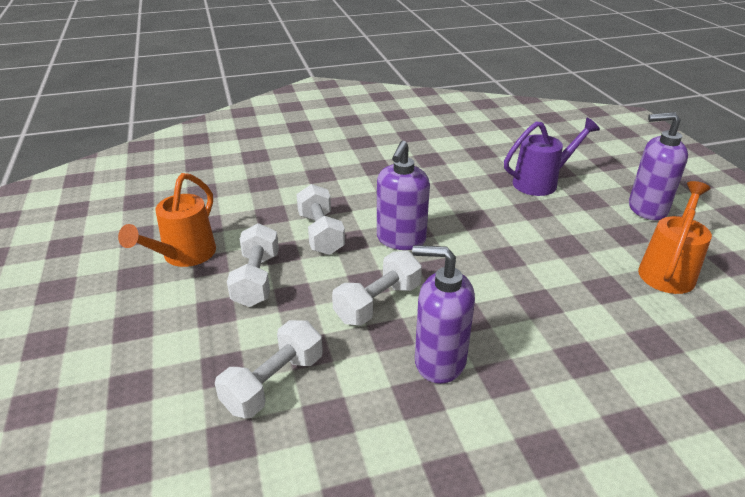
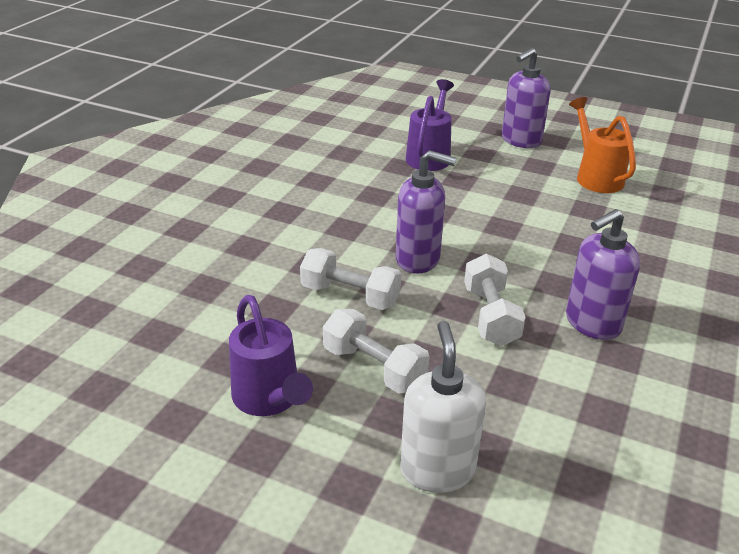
camera: 50 degrees left, 0 degrees up
(179, 356) = (437, 469): none -> white soap dispenser
(184, 256) = (269, 399): orange watering can -> purple watering can
(274, 383) = (535, 424): white dumbbell -> none
(401, 240) = (418, 259): purple soap dispenser -> purple soap dispenser turned 45 degrees counterclockwise

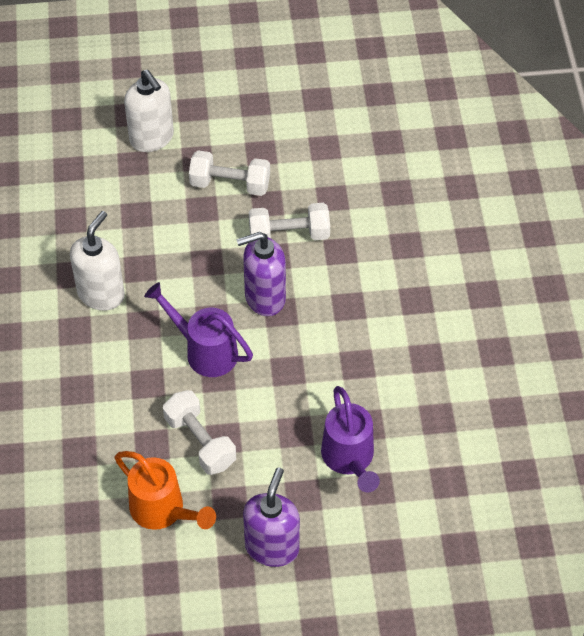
camera: 150 degrees right, 20 degrees up
(269, 399) = (276, 134): purple watering can -> purple watering can (205, 351)
(490, 316) = (177, 265): white dumbbell -> white dumbbell (200, 441)
(592, 323) = (101, 294): purple soap dispenser -> white soap dispenser

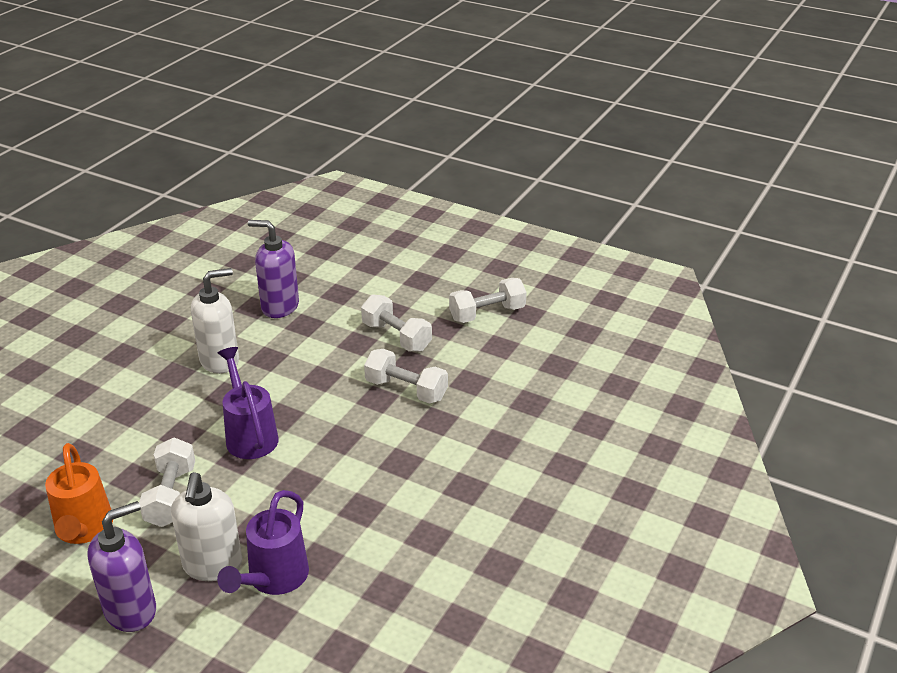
camera: 35 degrees right, 20 degrees down
(152, 138) = (370, 285): white soap dispenser -> white soap dispenser (212, 565)
(264, 297) = (338, 422): purple soap dispenser -> purple soap dispenser (279, 307)
(284, 117) = (487, 314): none -> white dumbbell

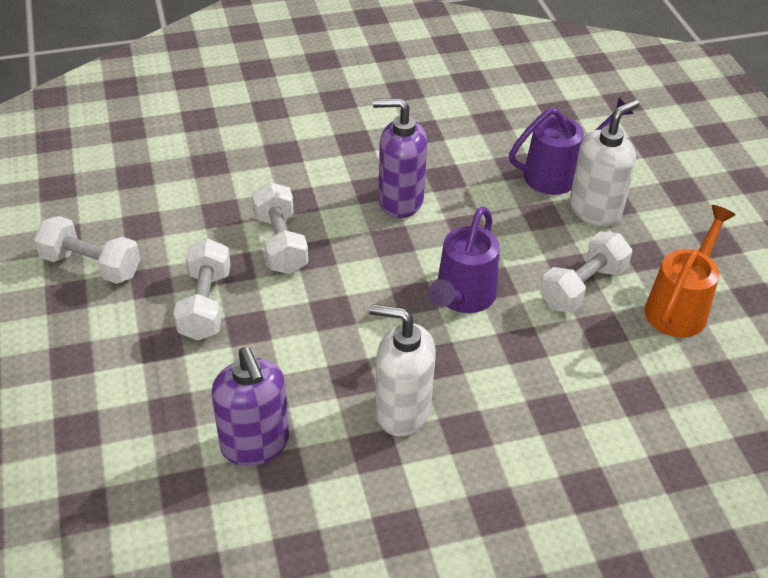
camera: 135 degrees left, 10 degrees up
(131, 610) = (680, 218): purple soap dispenser -> purple soap dispenser (400, 201)

